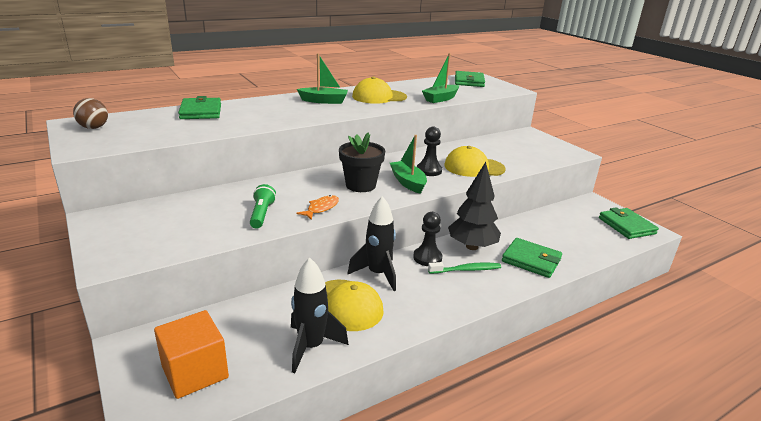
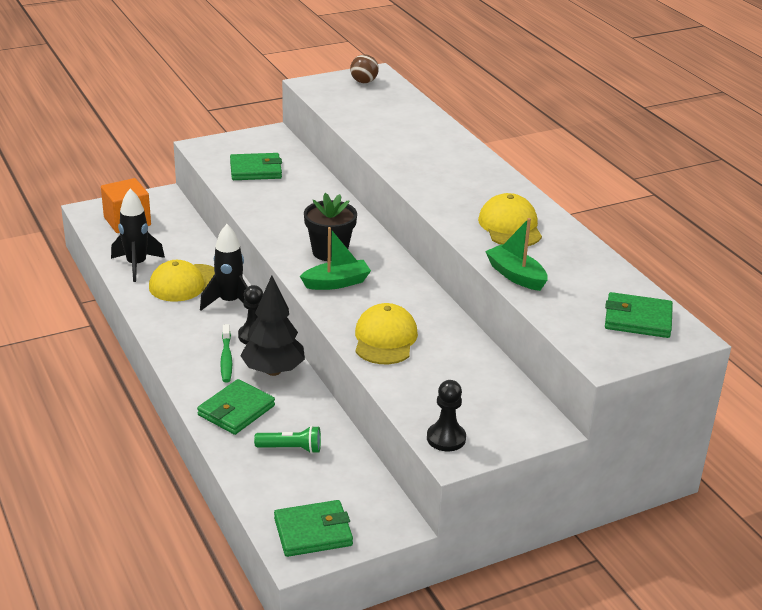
camera: 95 degrees right, 5 degrees up
(201, 112) = (419, 121): green wallet -> green wallet (256, 170)
(262, 214) = (268, 199): green flashlight -> green flashlight (291, 448)
(321, 208) = (277, 228): orange fish -> none
(324, 101) = (478, 187): green boat -> none
(429, 170) = (373, 302): black pawn -> black pawn (446, 438)

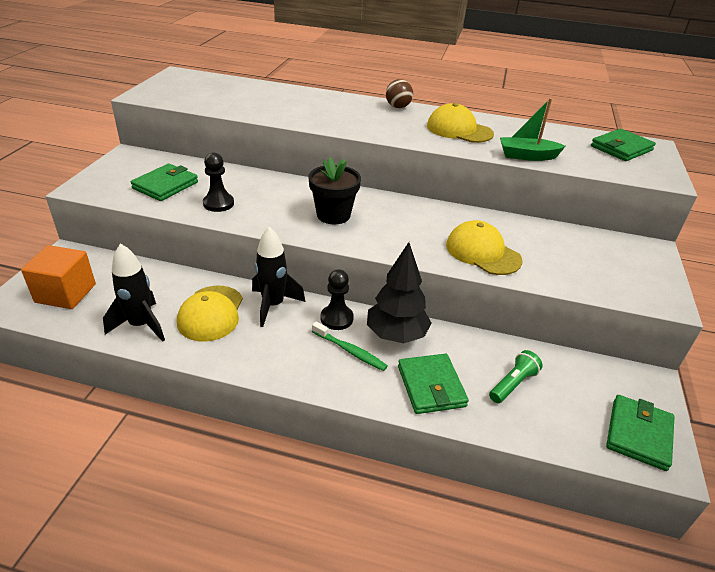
camera: 50 degrees left, 5 degrees up
(336, 283) = (380, 234): green boat -> none
(364, 82) = (180, 81): brown ball -> brown ball (398, 107)
(446, 438) = (640, 293): black pawn -> black pawn (218, 203)

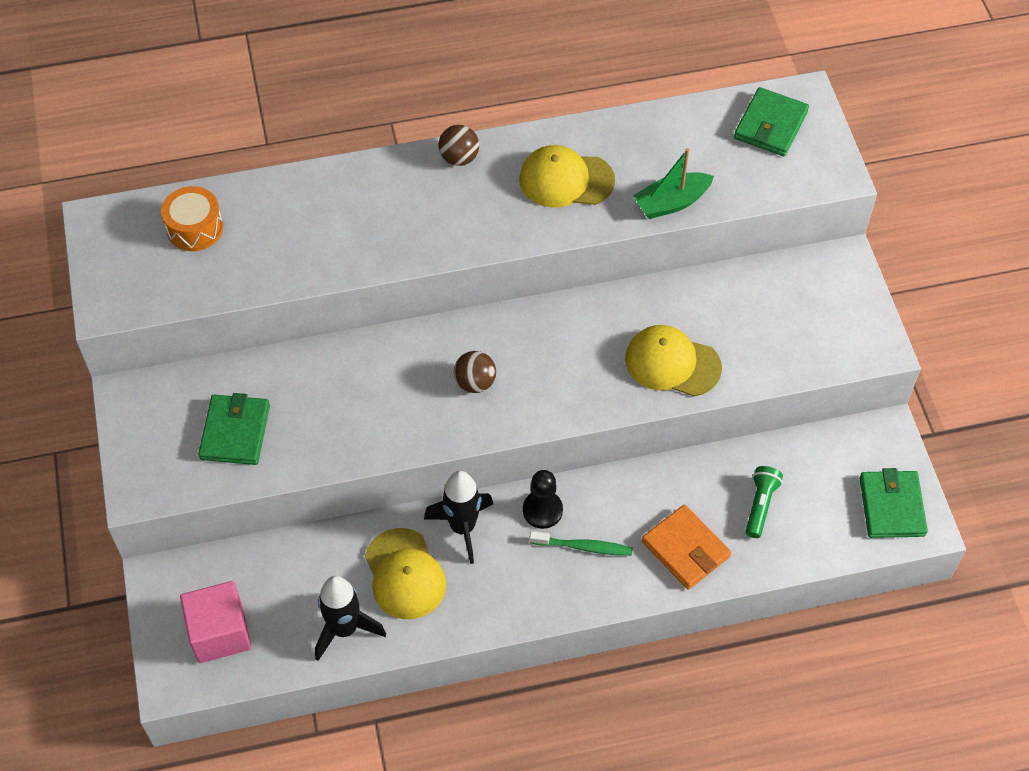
camera: 25 degrees left, 20 degrees up
(65, 293) = (220, 632): orange cube -> pink cube
(218, 203) = (328, 432): black pawn -> none
(222, 88) = (195, 228): none -> orange drum
(333, 215) = (475, 382): black flower pot -> brown ball
(396, 335) = (617, 501): black tree -> none
(431, 386) = (685, 549): green wallet -> orange wallet

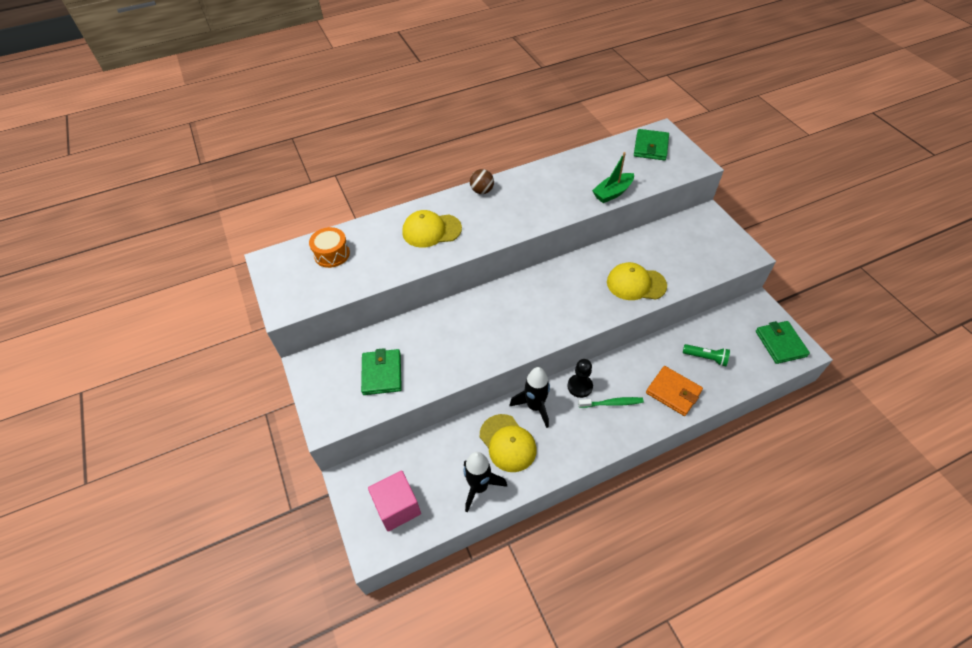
camera: 10 degrees left, 5 degrees down
(475, 382) = (523, 316): brown ball -> none
(566, 180) = (547, 191): yellow cap -> yellow cap (431, 230)
(760, 505) = (706, 358): green flashlight -> green flashlight turned 105 degrees clockwise

